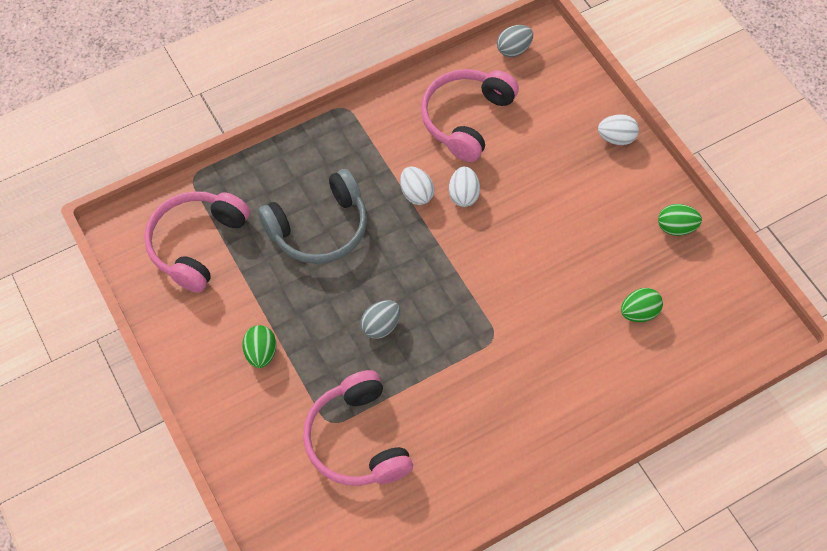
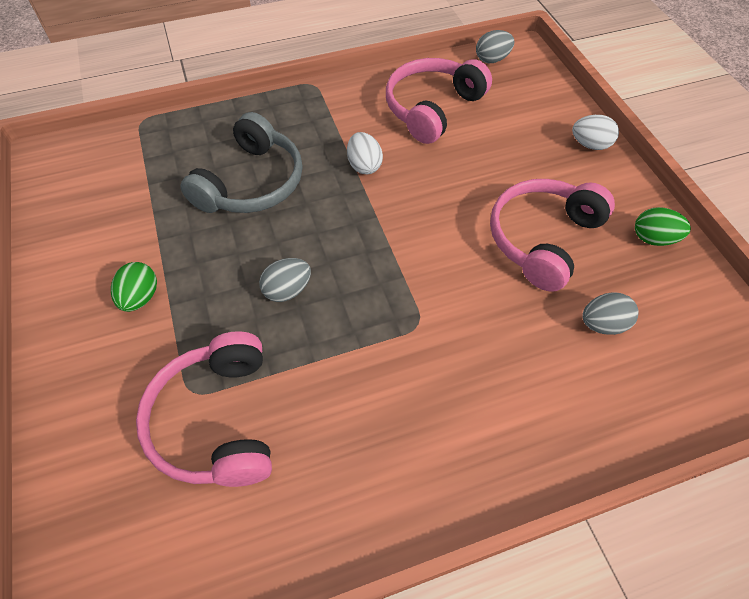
camera: 10 degrees right, 5 degrees down
(197, 244) = (118, 179): pink headphones -> pink headphones (542, 239)
(319, 228) = (251, 183): grey headphones -> grey headphones turned 45 degrees counterclockwise
(463, 195) = (414, 174): white egg -> none
(639, 312) = (602, 324): green egg -> grey egg

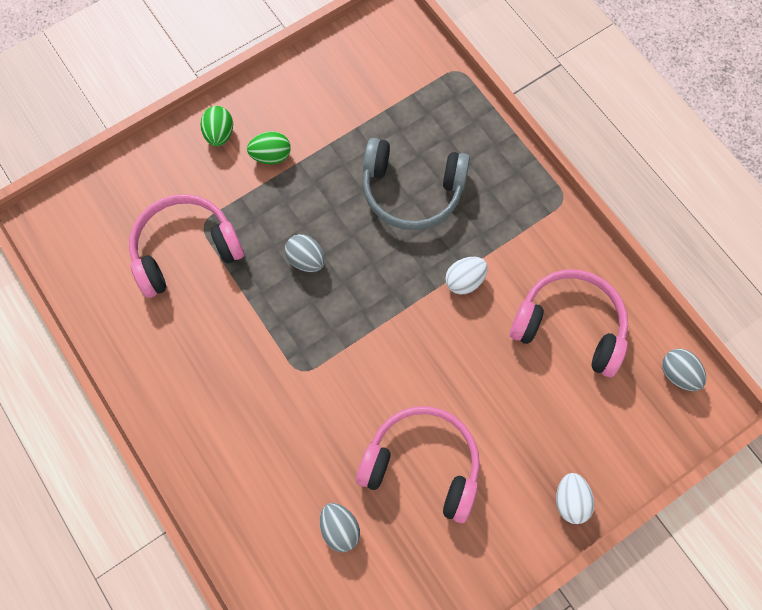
camera: 75 degrees right, 15 degrees up
(653, 239) = (454, 573): green egg -> green egg (220, 134)

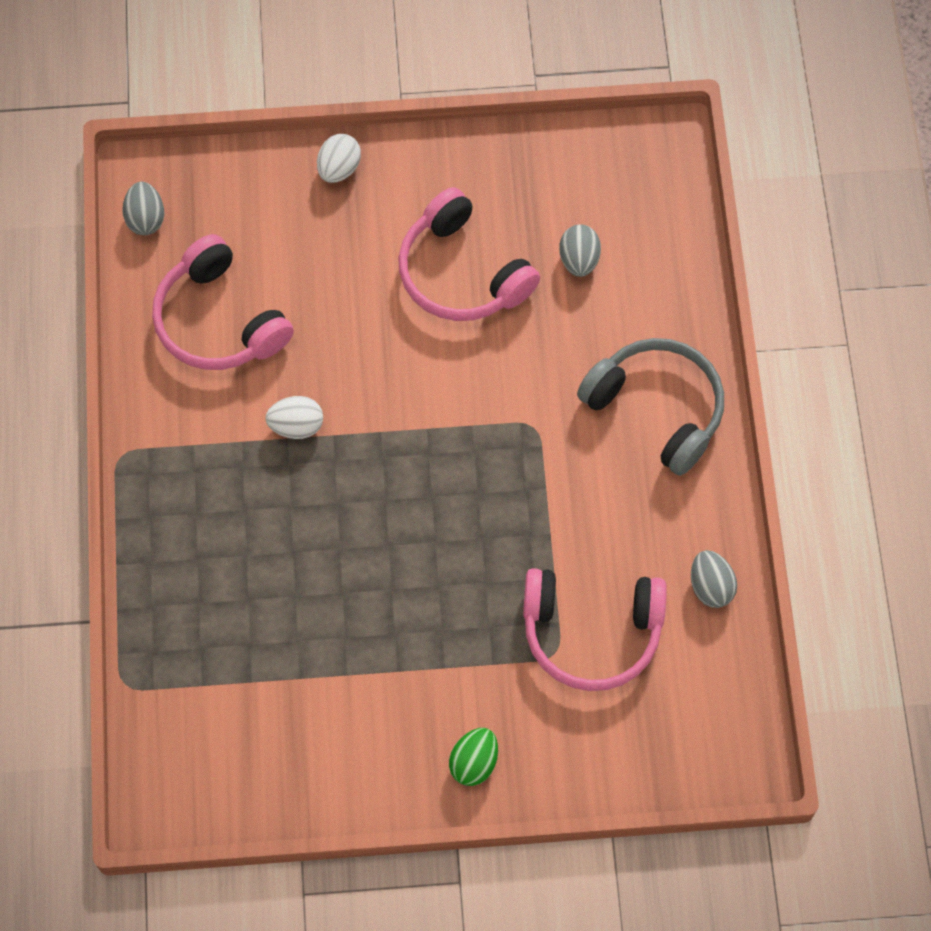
camera: 150 degrees left, 5 degrees down
(271, 156) = (426, 697): green egg -> none
(306, 259) = (458, 544): grey egg -> grey egg (710, 586)
(412, 191) = (286, 559): grey headphones -> grey headphones (657, 409)

